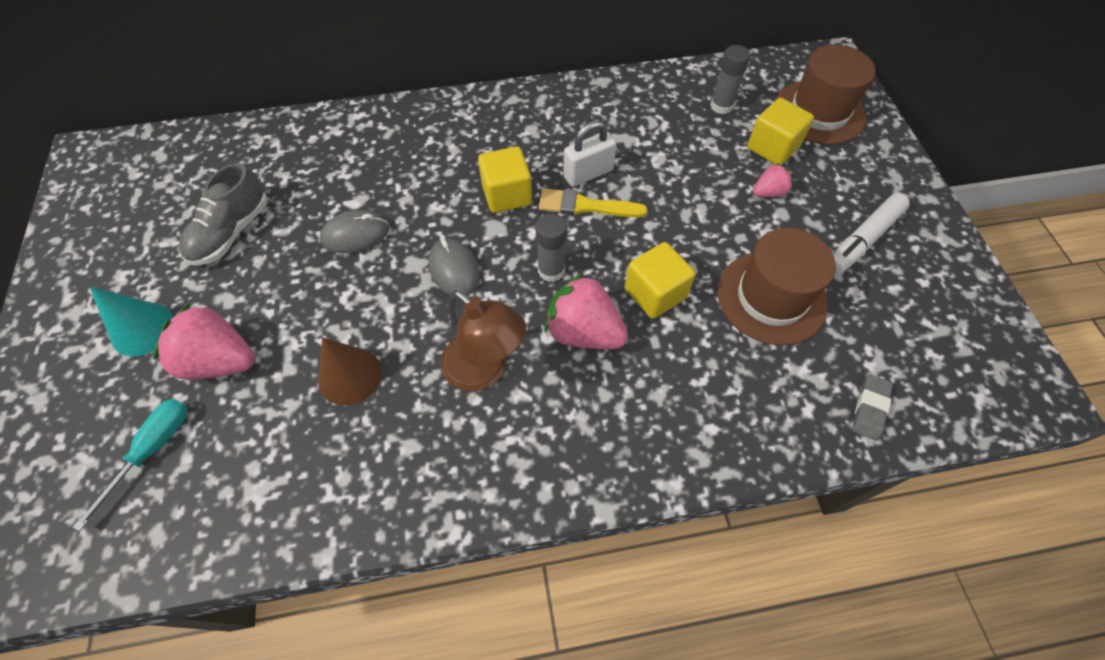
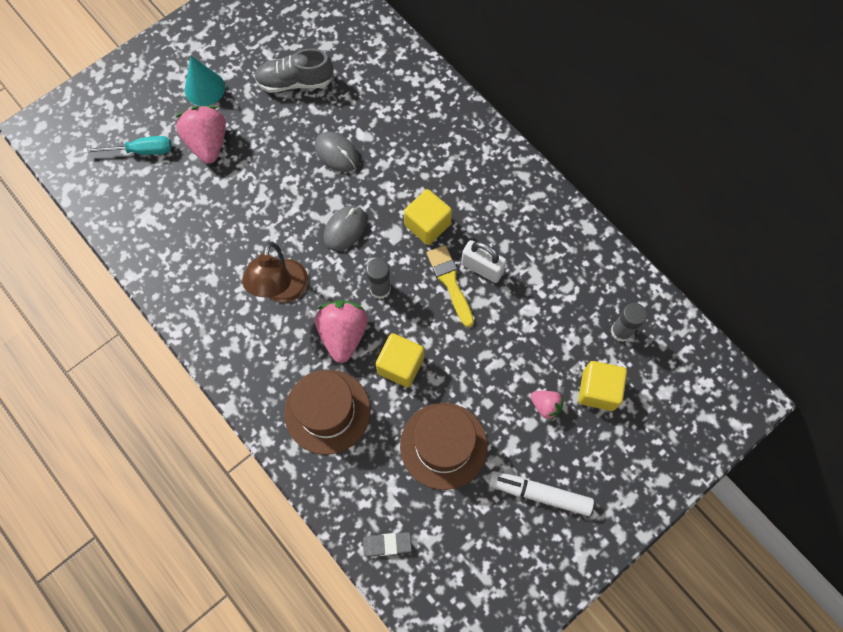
camera: 60 degrees right, 10 degrees up
(350, 376) = (237, 218): brown cone -> none
(819, 112) = (667, 412): brown hat -> brown hat (327, 411)

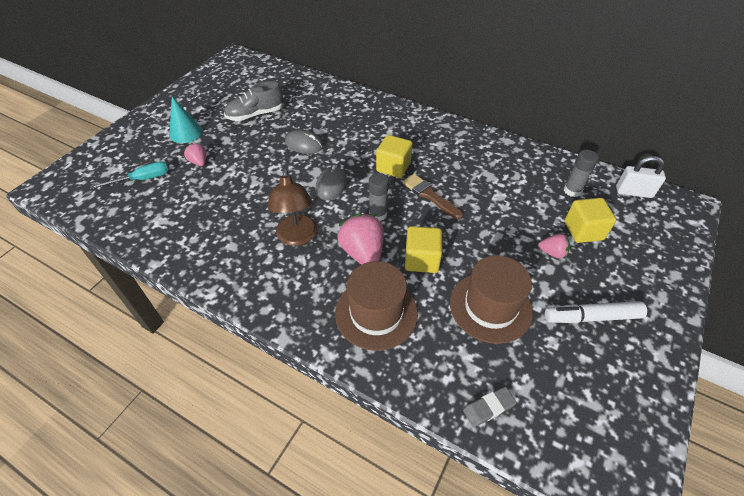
camera: 20 degrees left, 20 degrees down
(208, 143) = (199, 162): pink strawberry -> pink strawberry, size x0.53
(450, 282) = (429, 195): yellow brush -> brown brush
(482, 268) = (448, 181): white padlock -> white padlock (633, 192)

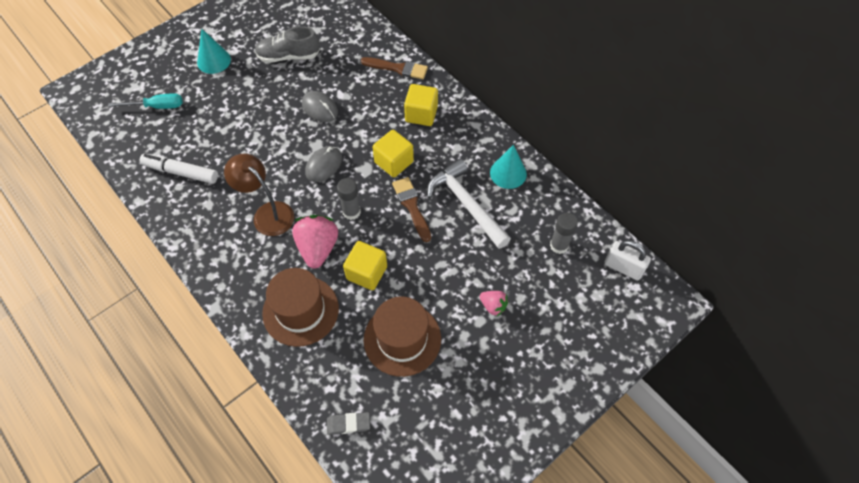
camera: 20 degrees right, 10 degrees up
(199, 162) = (213, 101): pink strawberry -> none
(297, 237) = (267, 213): brown lamp -> brown lamp turned 120 degrees clockwise
(357, 102) = (398, 68): none -> brown brush
(475, 181) = (466, 204): none -> white hammer
(494, 151) = (508, 173): none -> turquoise cone
(583, 231) = (539, 293): yellow cube -> yellow cube (421, 114)
(592, 317) = (487, 380): white marker -> white marker (181, 172)

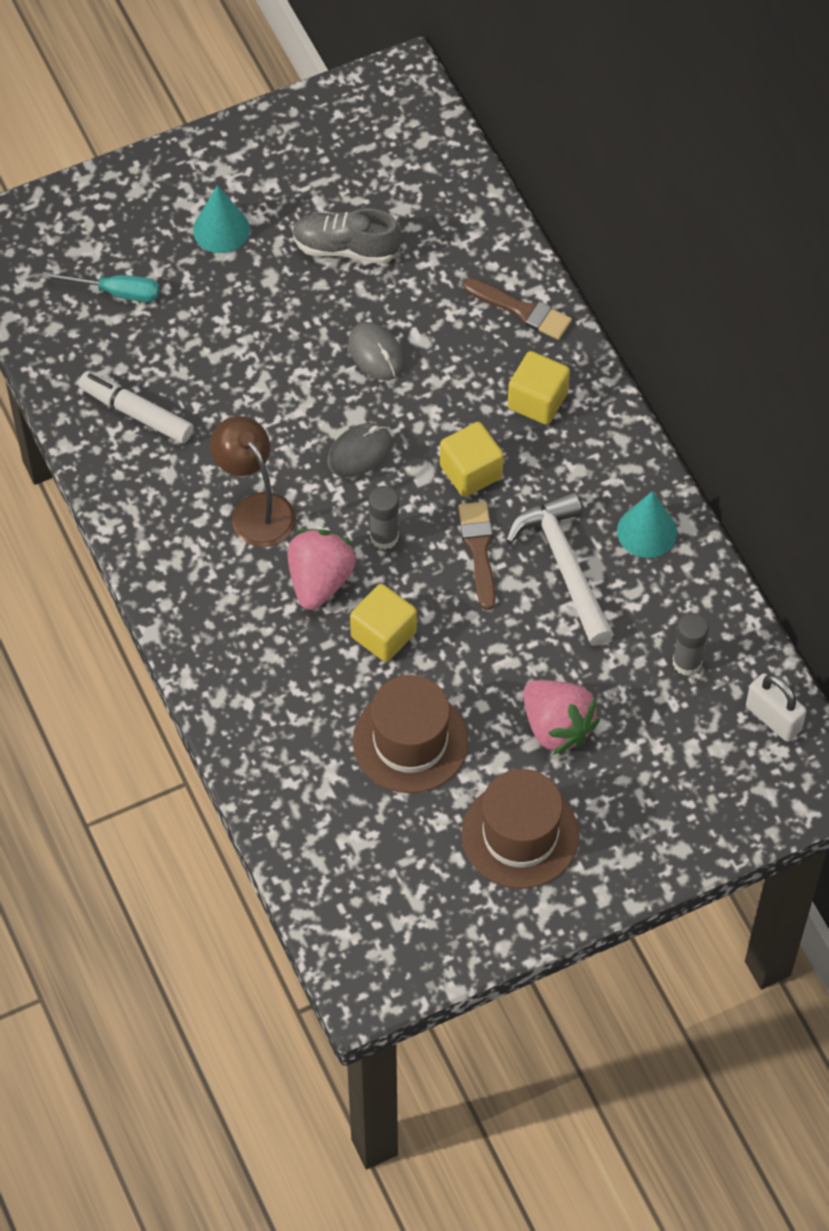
camera: 15 degrees right, 0 degrees up
(300, 310) = (274, 666): brown hat -> brown hat (520, 835)
(348, 424) = (305, 835): grey eraser -> none
(493, 306) = (557, 727): pink strawberry -> pink strawberry, size x1.87

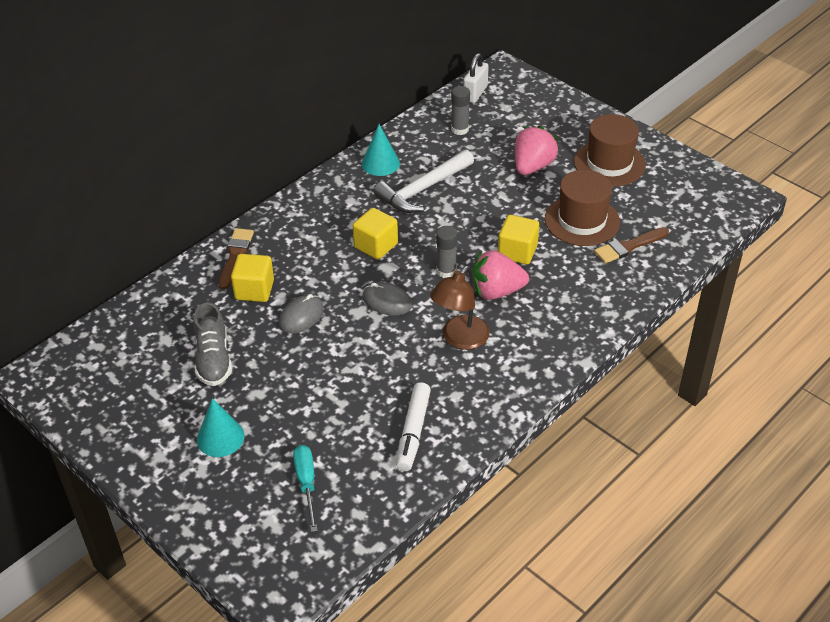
camera: 110 degrees left, 15 degrees down
(479, 549) = (431, 227): brown brush -> brown brush (628, 246)
(537, 401) = (306, 230): yellow cube -> yellow cube (254, 290)

